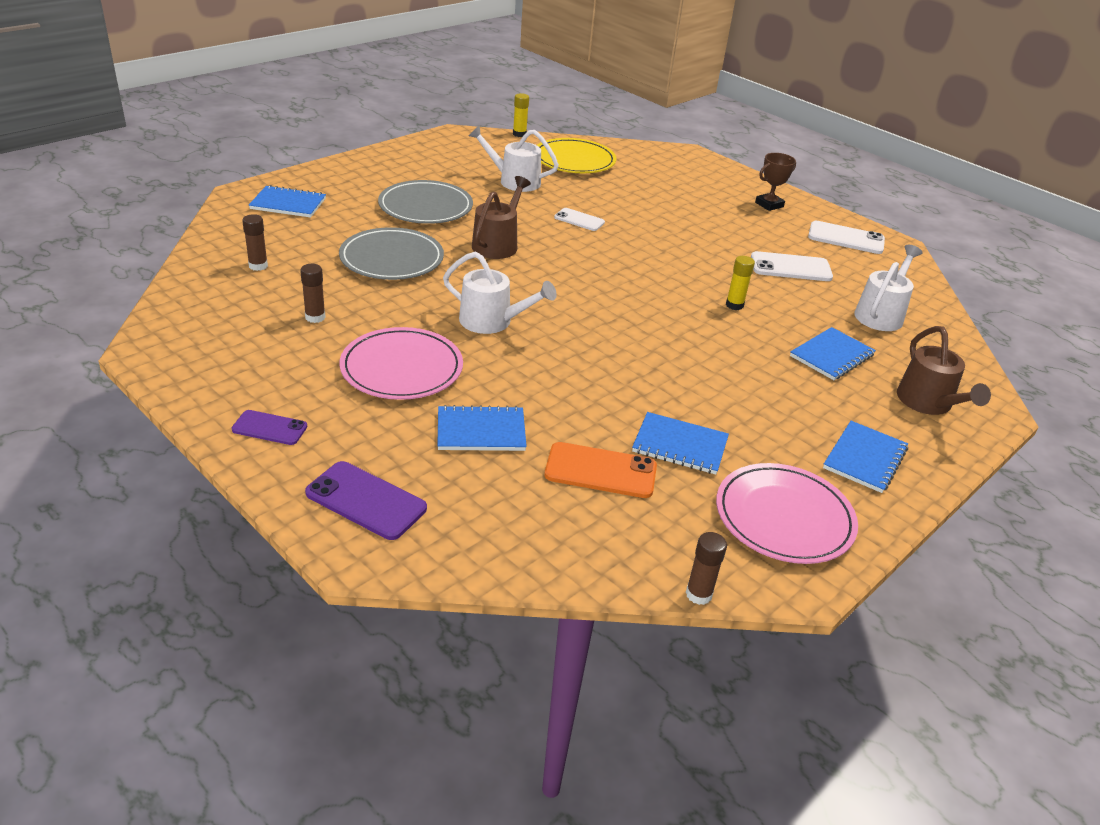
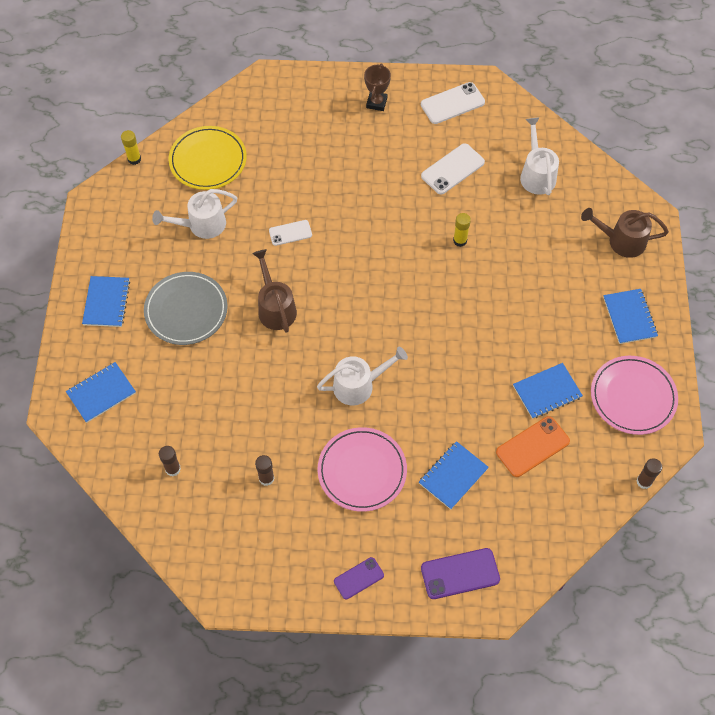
camera: 40 degrees left, 25 degrees up
(391, 258) = (236, 384): grey plate -> none
(831, 356) = (546, 242): blue notebook -> blue notebook (106, 302)
(928, 403) = (621, 241): brown watering can -> brown watering can turned 150 degrees clockwise

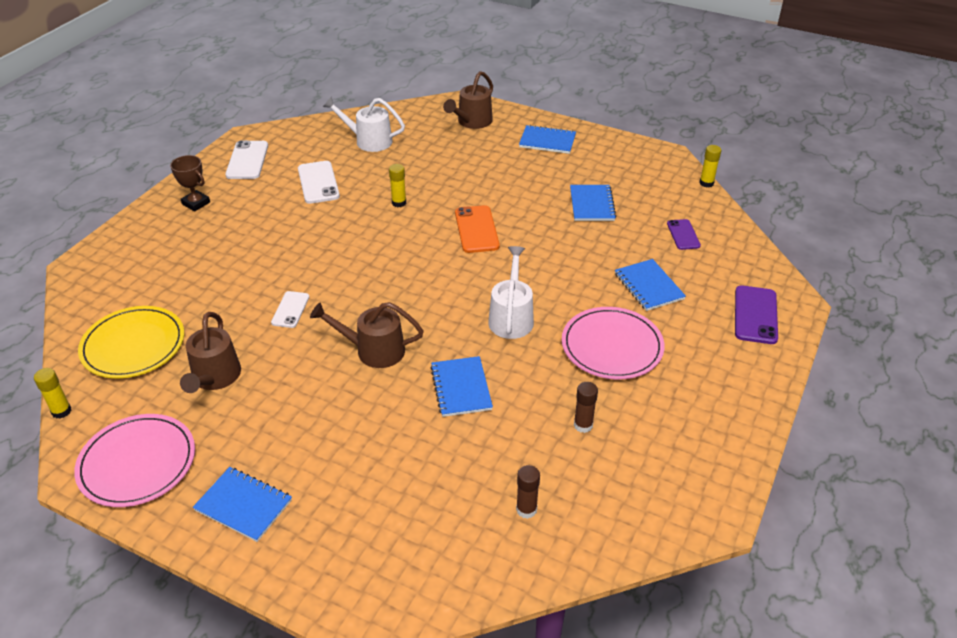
camera: 65 degrees left, 20 degrees down
(101, 393) = (373, 553): blue notebook -> blue notebook (461, 388)
(186, 310) = (317, 428): grey plate -> none
(201, 225) = (214, 378): white watering can -> brown watering can
(358, 578) = (735, 388): purple phone -> purple phone (683, 235)
(532, 446) = (642, 230): orange phone -> orange phone (476, 229)
(633, 397) = (623, 163): pink plate -> pink plate (137, 463)
(644, 481) = (706, 183): brown glue stick -> yellow glue stick

